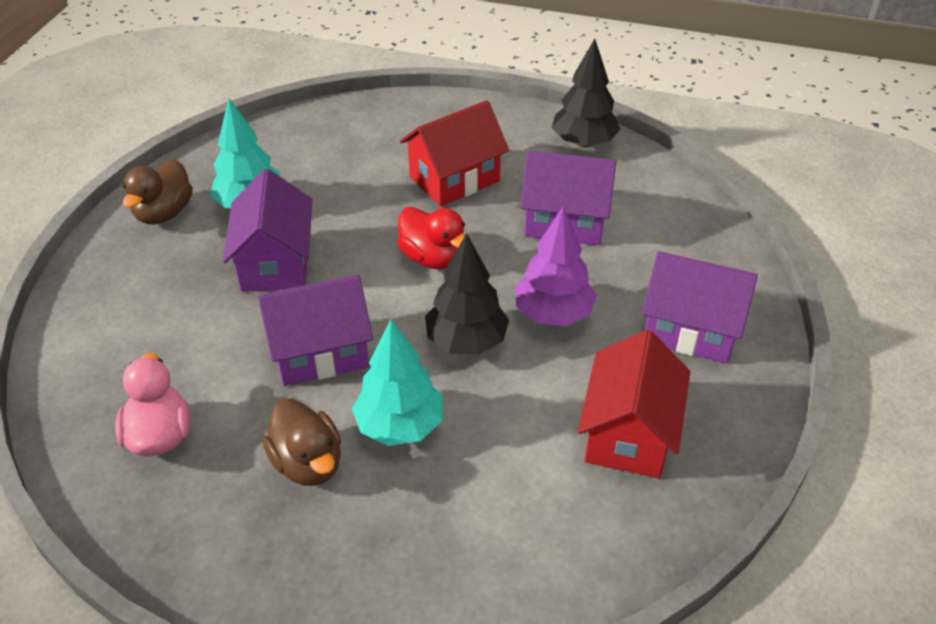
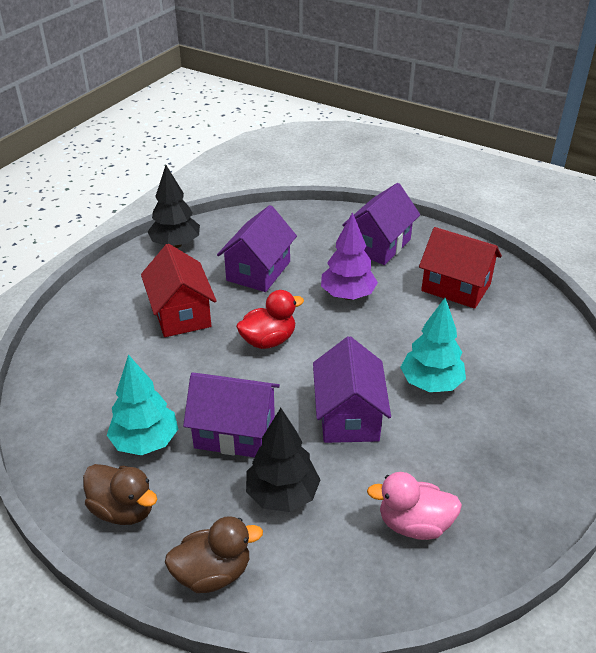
camera: 75 degrees left, 5 degrees down
(308, 463) = (456, 435): brown duck -> brown duck (213, 573)
(466, 341) = (361, 339): black tree -> black tree (282, 495)

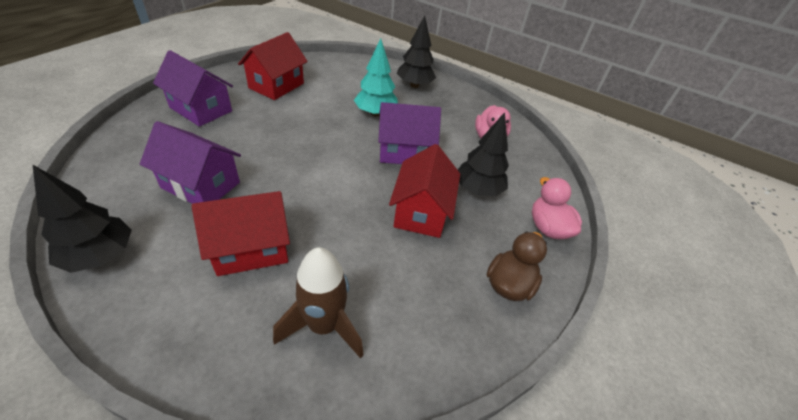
camera: 95 degrees left, 5 degrees up
(97, 366) = (324, 326): none -> brown rocket
(145, 442) = (434, 272): turquoise tree -> none
(213, 573) = (548, 228): brown duck -> pink duck
(235, 432) = (421, 212): purple house -> red house
(268, 340) = (312, 185): red duck -> none
(348, 295) = (265, 135): purple tree -> none
(539, 428) = (414, 85): none -> black tree

